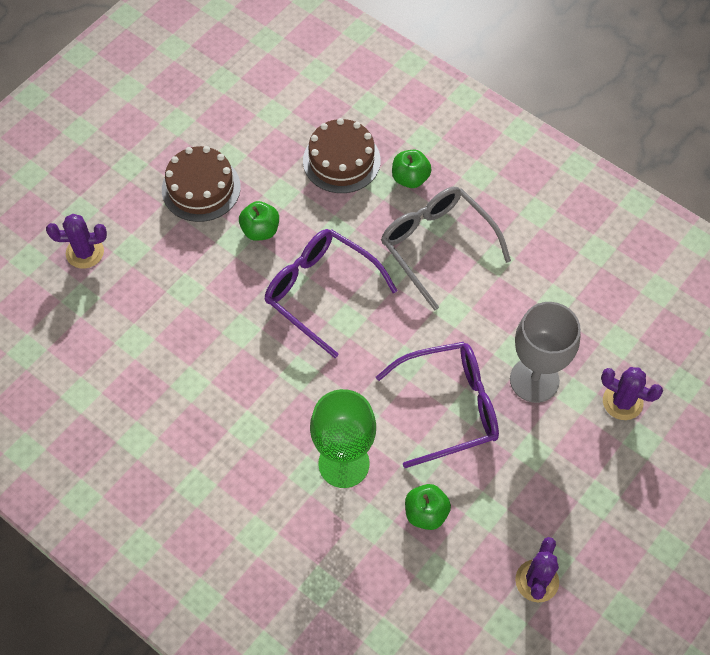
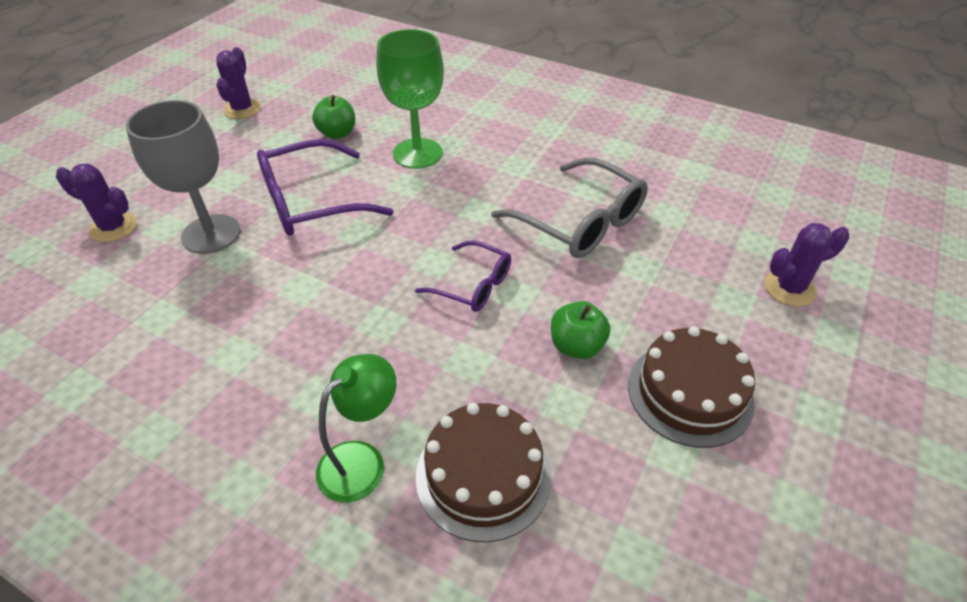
camera: 170 degrees right, 15 degrees down
(321, 292) = (473, 285): purple glasses -> purple glasses, size x0.59
(410, 178) = (362, 460): green apple -> green lamp
(437, 246) = (319, 361): grey glasses -> grey glasses (580, 222)

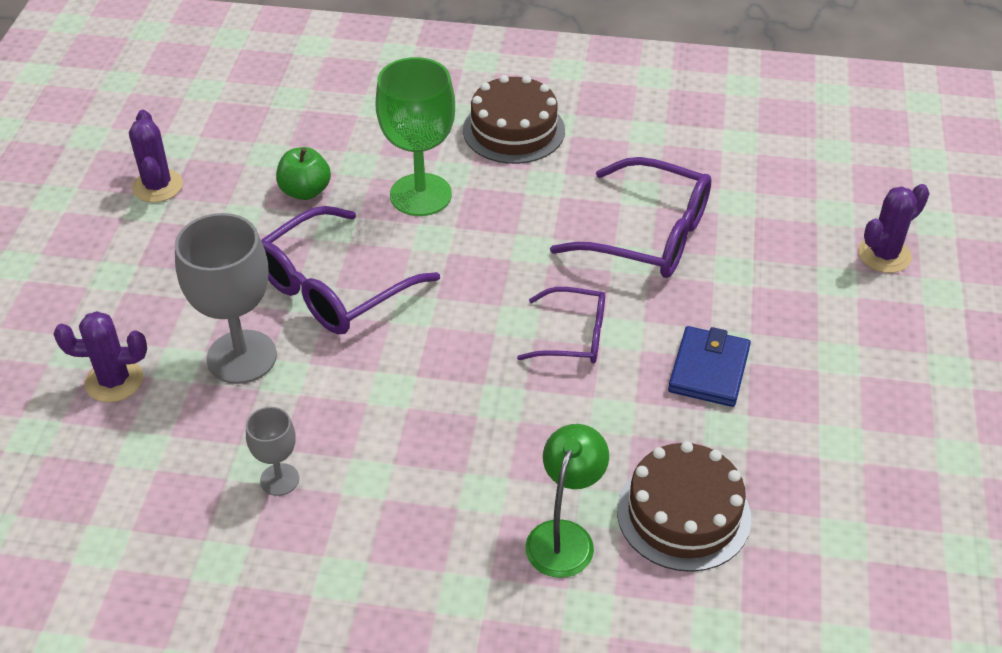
camera: 20 degrees left, 0 degrees up
(168, 335) = (279, 479): none -> grey goblet
(576, 346) = (709, 370): green apple -> blue wallet
(580, 222) = (648, 235): grey glasses -> purple glasses
(690, 393) = (832, 385): brown cake -> brown cake (513, 130)

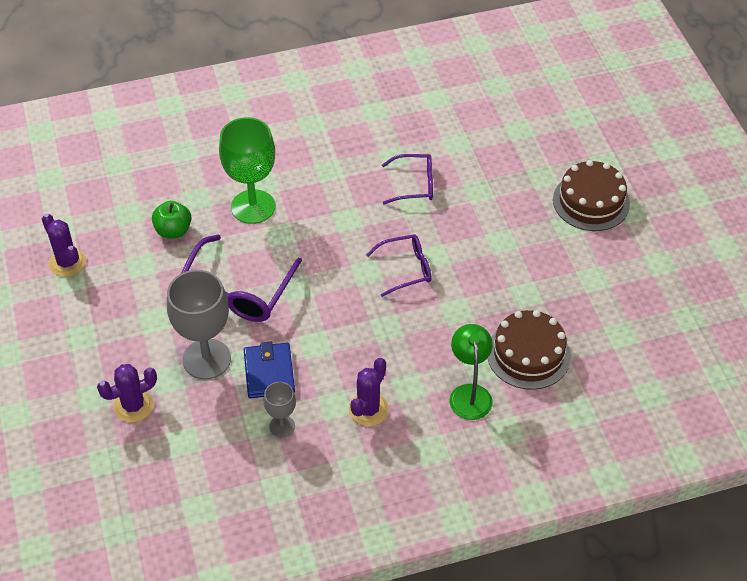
camera: 25 degrees left, 5 degrees up
(513, 130) = (286, 138): brown cake -> brown cake (591, 201)
(648, 235) = (414, 185): purple glasses -> purple glasses, size x0.59
(709, 370) = (497, 261): blue wallet -> blue wallet (269, 372)
(884, 255) = (561, 149): purple cactus -> purple cactus (368, 409)

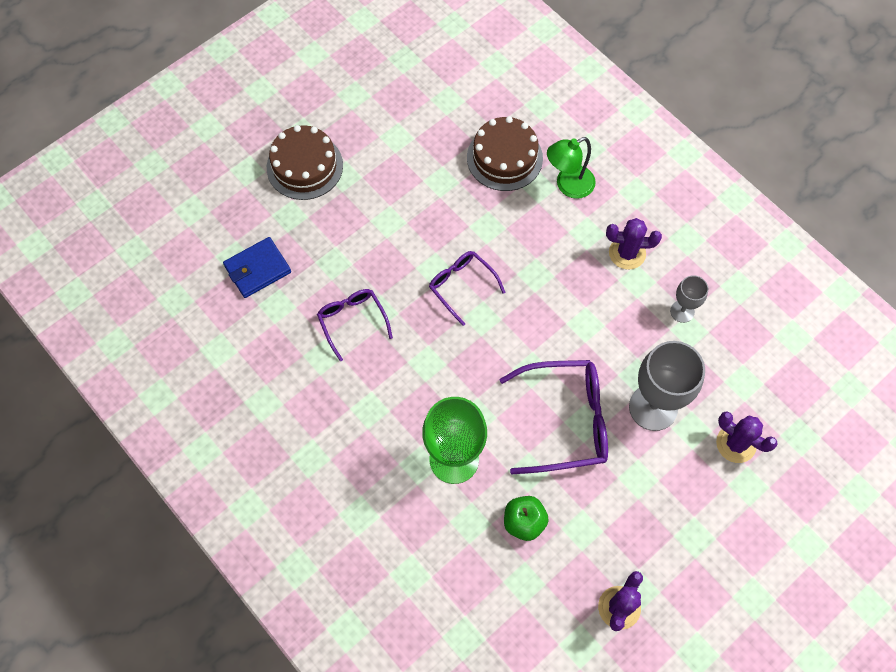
camera: 115 degrees left, 15 degrees up
(269, 372) = (636, 347): blue wallet -> blue wallet (257, 269)

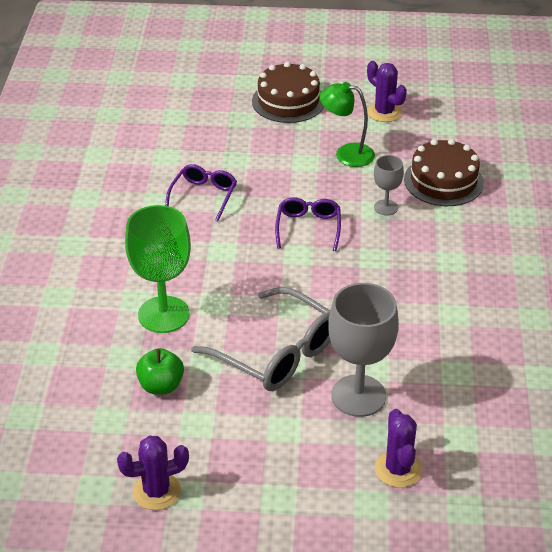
camera: 45 degrees right, 25 degrees down
(257, 269) = (181, 131): blue wallet -> none
(565, 421) = (276, 353): purple glasses -> grey glasses
(568, 186) = (473, 226): green lamp -> green lamp (346, 154)
(627, 253) = (468, 293): purple cactus -> purple cactus (384, 112)
(682, 311) = (467, 357): grey goblet -> grey goblet (386, 207)

